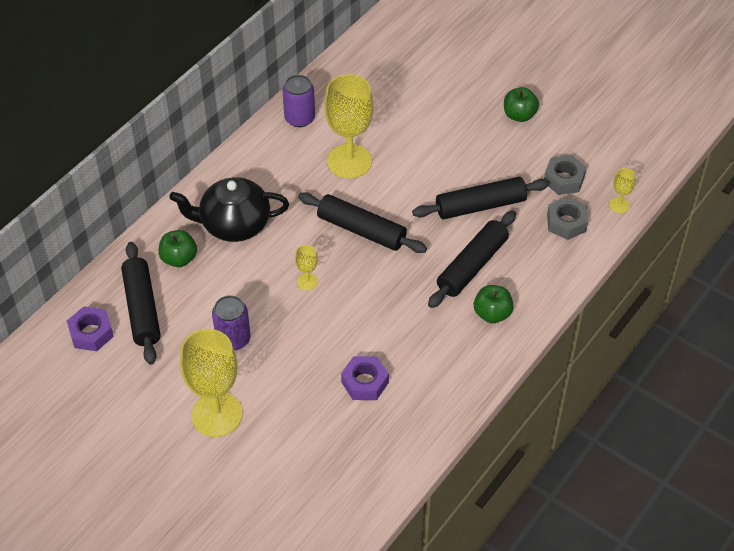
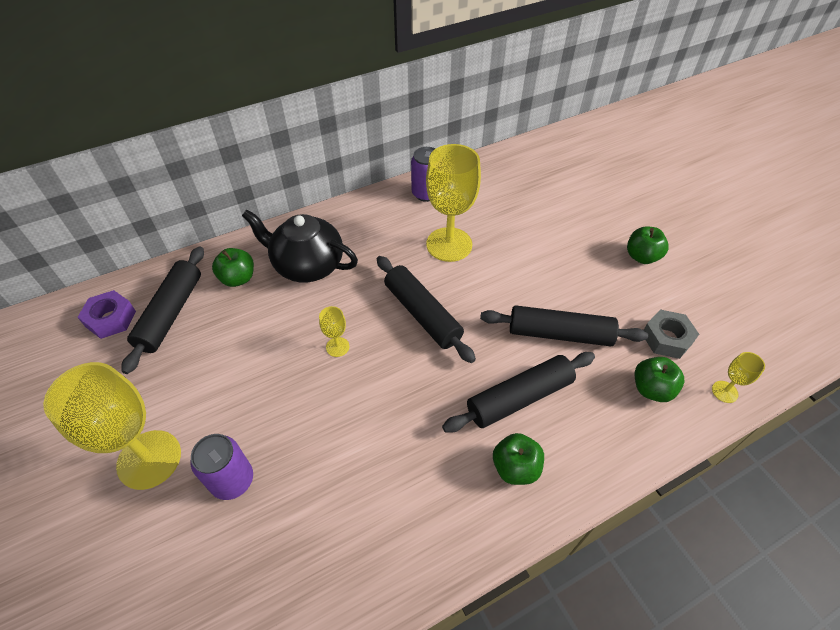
camera: 25 degrees right, 0 degrees up
(233, 339) = (227, 379): purple can -> purple can (232, 480)
(364, 382) = (324, 492): purple nut -> none
(566, 222) = (651, 389): grey nut -> green apple

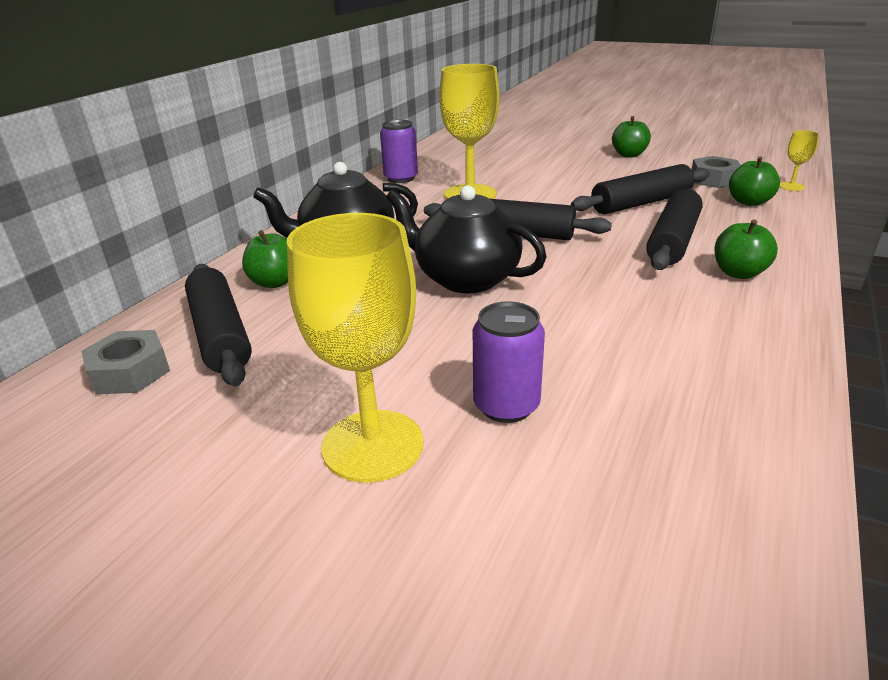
camera: 35 degrees left, 20 degrees down
(111, 319) = (130, 372): purple nut -> grey nut
(337, 347) = (465, 279): yellow goblet -> black teapot

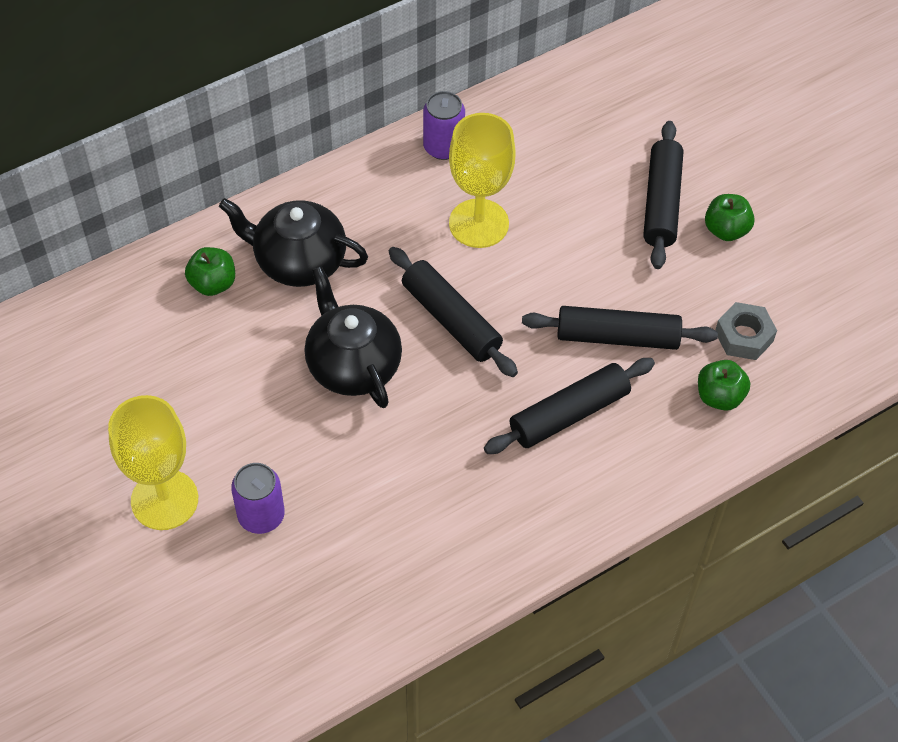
camera: 30 degrees right, 25 degrees up
(130, 372) = (67, 344): grey nut -> none
(220, 334) = (140, 333): black rolling pin -> black rolling pin (661, 203)
(738, 273) = (564, 487): green apple -> none
(791, 186) = (801, 395): yellow goblet -> none

